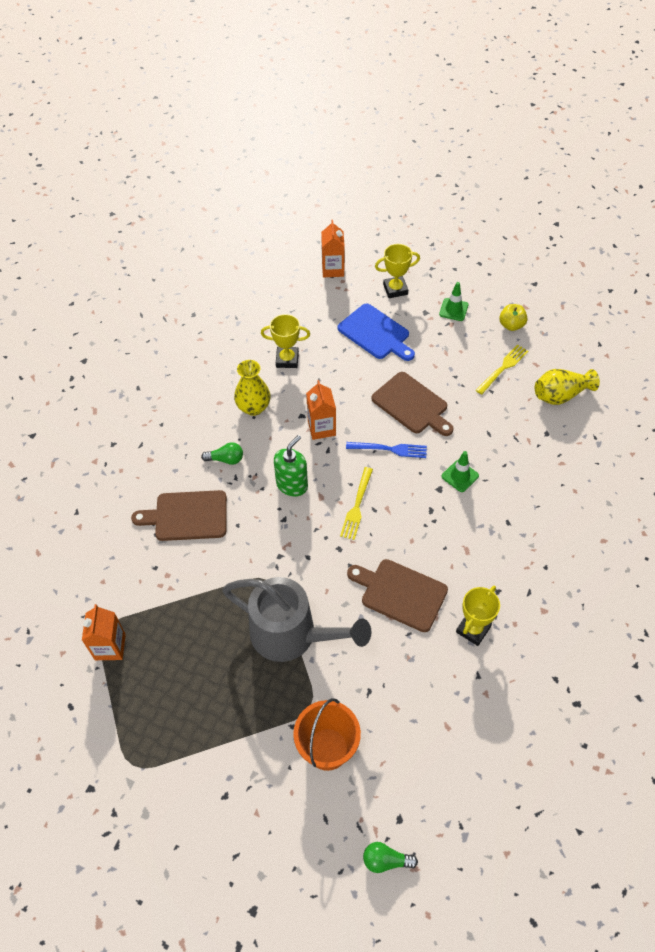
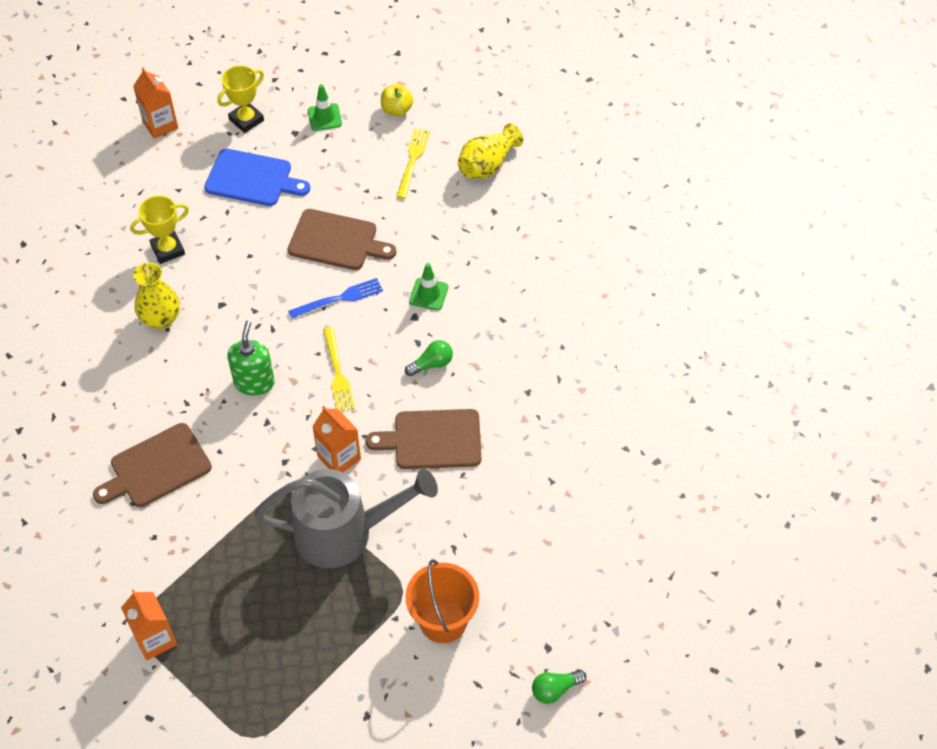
camera: 30 degrees left, 0 degrees up
(226, 459) = (163, 388): green light bulb -> green light bulb (431, 364)
(321, 428) = (252, 308): orange carton -> orange carton (339, 458)
(473, 629) = (523, 440): yellow trophy -> none

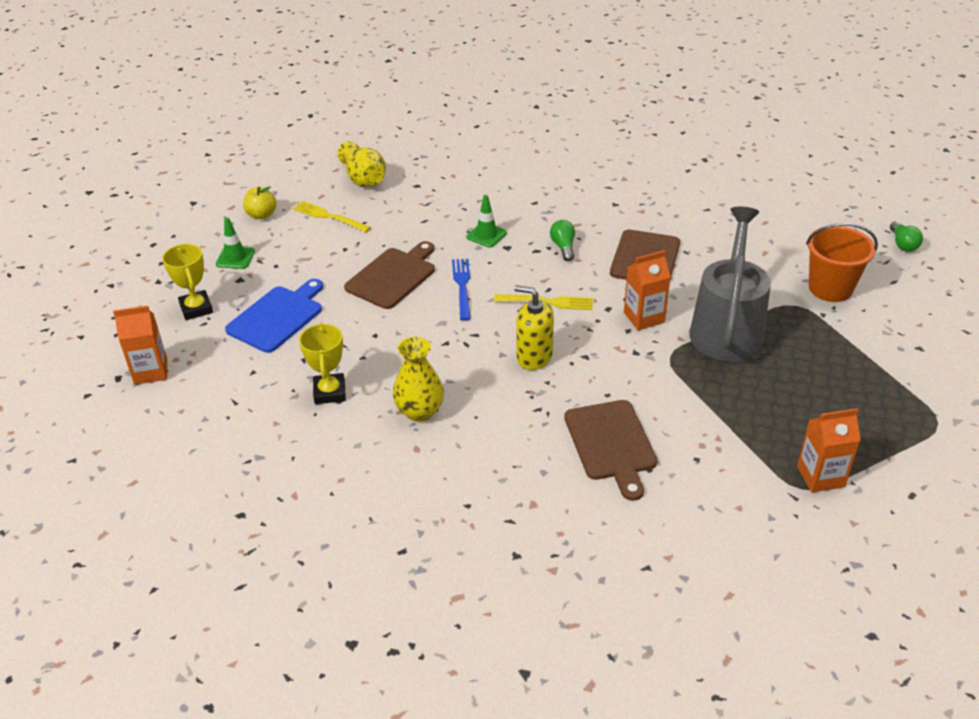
camera: 70 degrees left, 15 degrees down
(254, 382) = (534, 357): green soap dispenser -> yellow soap dispenser

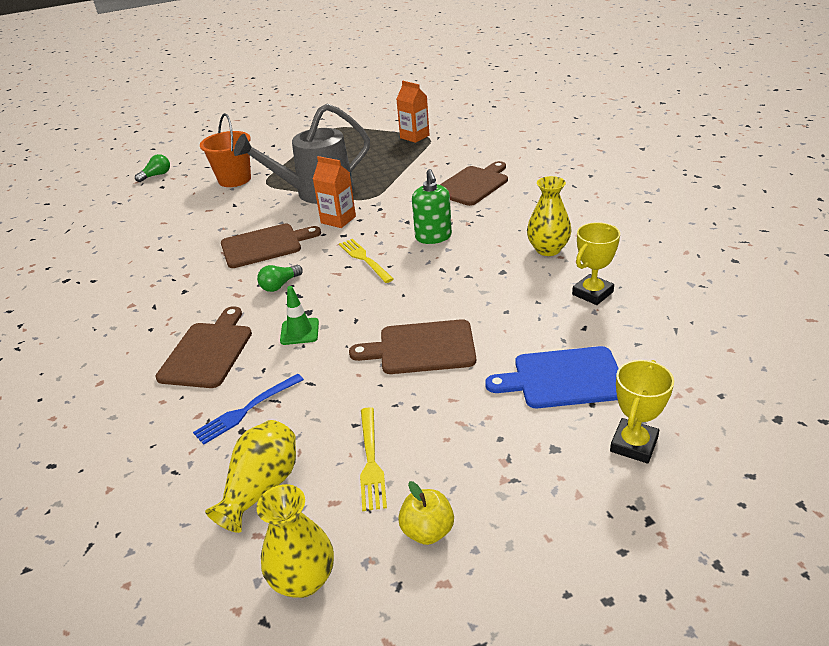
camera: 125 degrees left, 5 degrees down
(151, 371) = (736, 403): orange carton -> none
(235, 258) = (529, 483): green traffic cone -> none
(292, 174) = (304, 579): none -> yellow vase
(462, 286) = (391, 305): blue fork -> blue fork (246, 410)
(515, 194) = (208, 351): none -> brown cutting board
(534, 357) = (433, 237): yellow soap dispenser -> green soap dispenser

